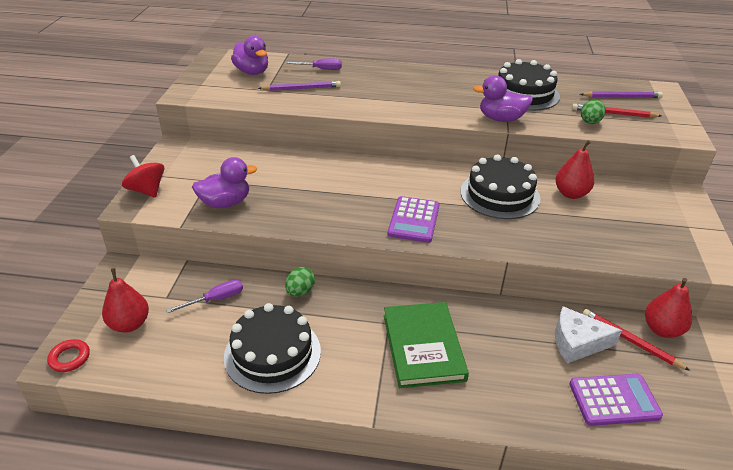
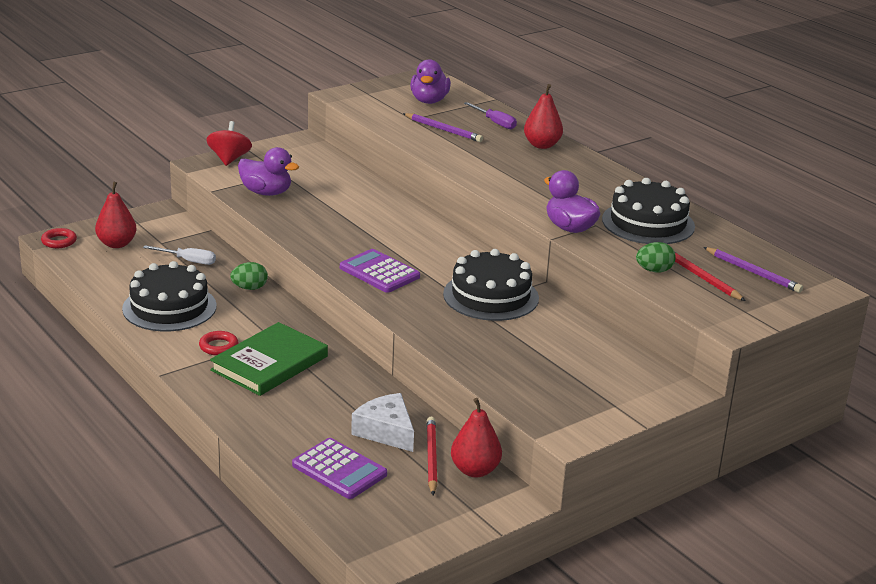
camera: 45 degrees right, 10 degrees down
(216, 299) = (188, 261): purple screwdriver -> white screwdriver
(367, 361) = (218, 346): none -> red ring
(413, 220) = (379, 272): purple calculator -> purple calculator turned 75 degrees clockwise
(571, 194) = (559, 329): red pear -> red pear (542, 145)

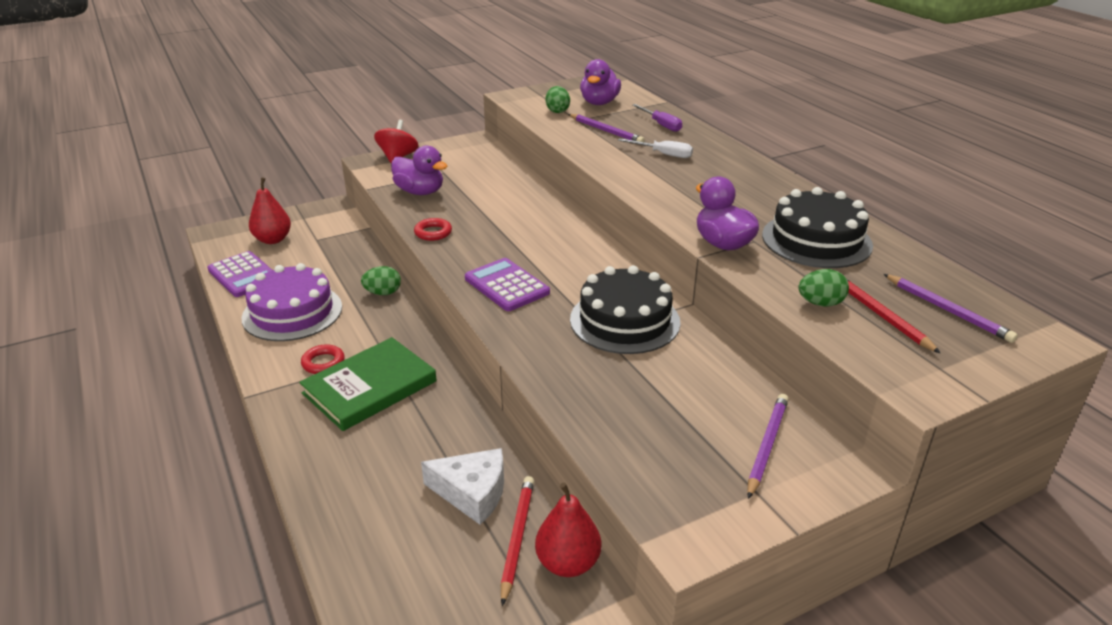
camera: 10 degrees right, 5 degrees up
(59, 241) = (219, 235): red ring -> red ring (433, 233)
(169, 307) = (292, 312): black cake -> purple cake
(188, 261) = (334, 260): white screwdriver -> white screwdriver (663, 154)
(339, 470) = (397, 550): purple calculator -> purple calculator (243, 275)
(386, 431) = (472, 493): white cheese -> white cheese turned 135 degrees clockwise
(390, 110) = (557, 111): none -> green egg
(542, 145) = (706, 148): red pear -> none
(619, 377) = (767, 446): none -> purple pencil

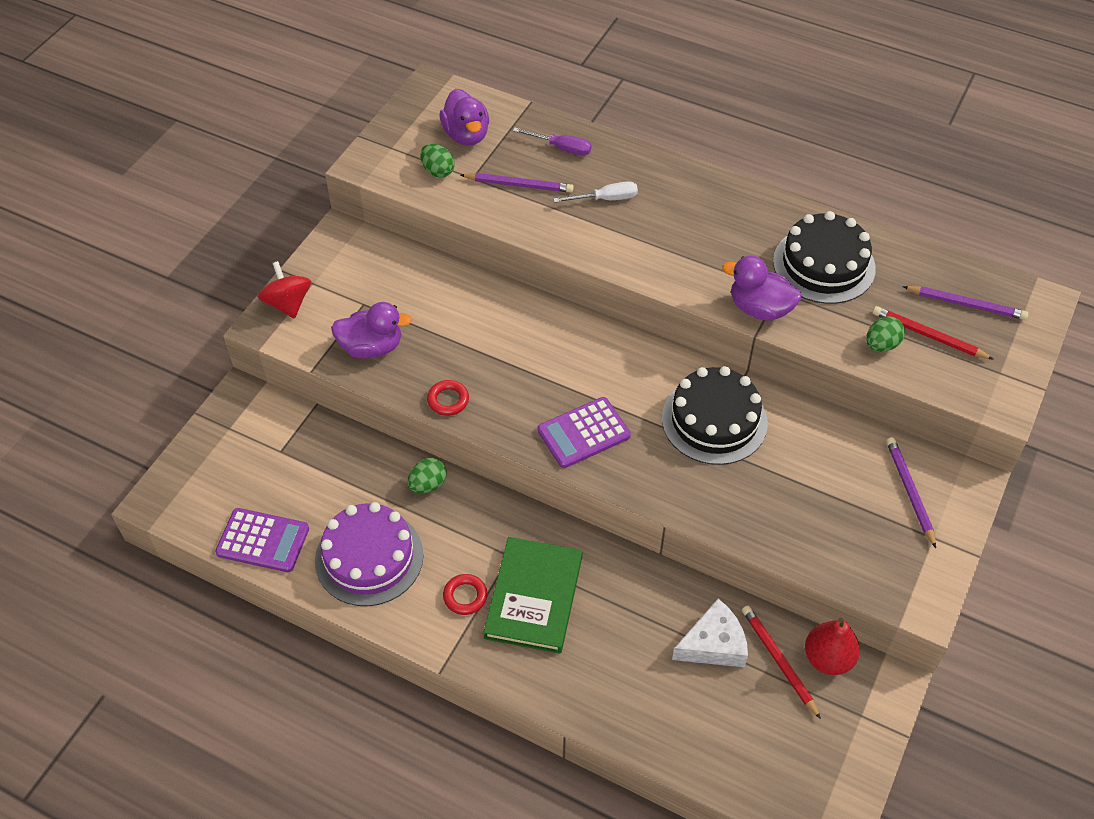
camera: 35 degrees left, 20 degrees up
(273, 239) = (234, 477): red pear -> none
(507, 285) = (583, 433): purple calculator -> purple calculator turned 45 degrees counterclockwise

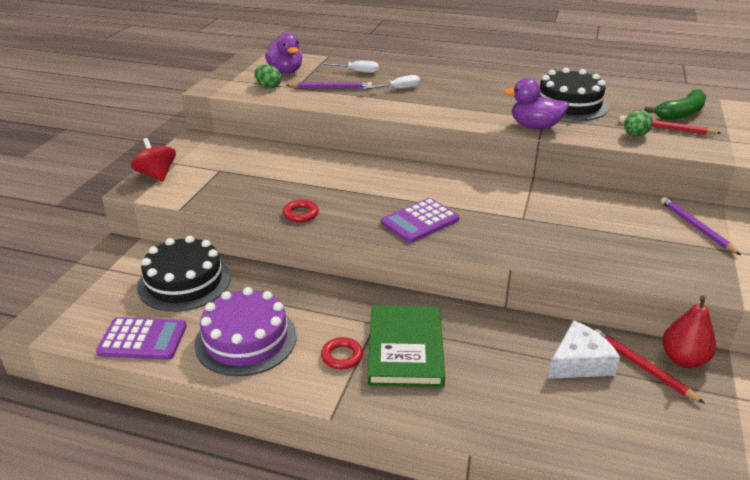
camera: 10 degrees left, 20 degrees down
(372, 347) = (230, 191): purple duck -> none
(428, 484) = (290, 285): green egg -> none
(561, 148) = (356, 72): purple screwdriver -> white screwdriver
(714, 420) = (521, 204): black cake -> black cake (184, 282)
(966, 304) = (681, 113): purple pencil -> green banana

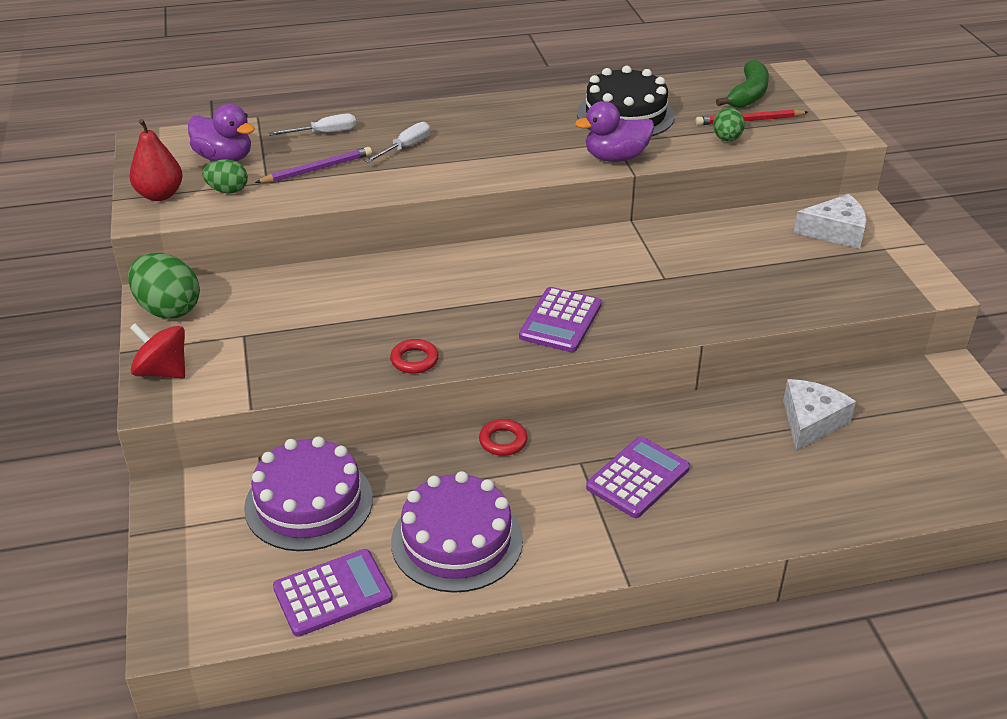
camera: 30 degrees left, 5 degrees up
(184, 282) = (309, 503): black cake -> purple cake
(195, 145) = (168, 309): none -> green egg
(342, 356) = (580, 514): red ring -> red ring (503, 441)
(405, 349) = (638, 478): green book -> purple calculator
(642, 367) = (867, 403): red pencil -> none
(683, 359) = (895, 381): red pear -> red pear (160, 195)
(696, 227) = (835, 232): purple pencil -> white cheese

